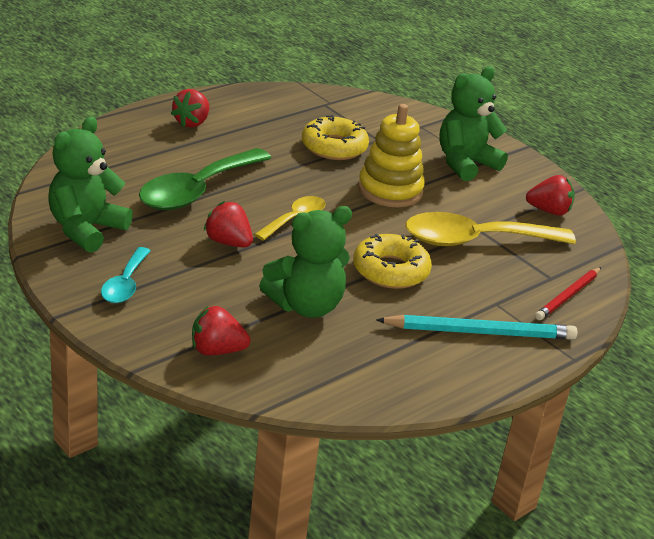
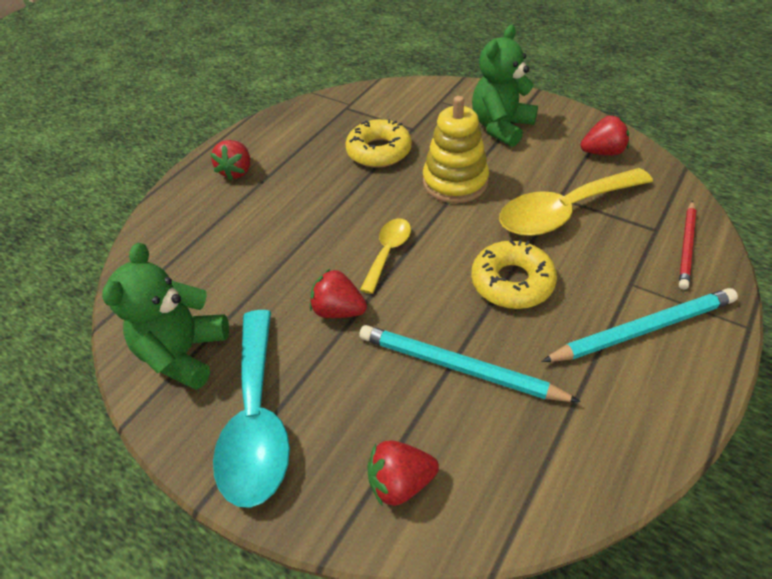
camera: 10 degrees left, 15 degrees up
(125, 284) = (257, 419): turquoise spoon -> turquoise spoon, size x1.86
(197, 190) = (277, 253): green spoon -> none
(306, 306) = (458, 367): green teddy bear -> turquoise pencil

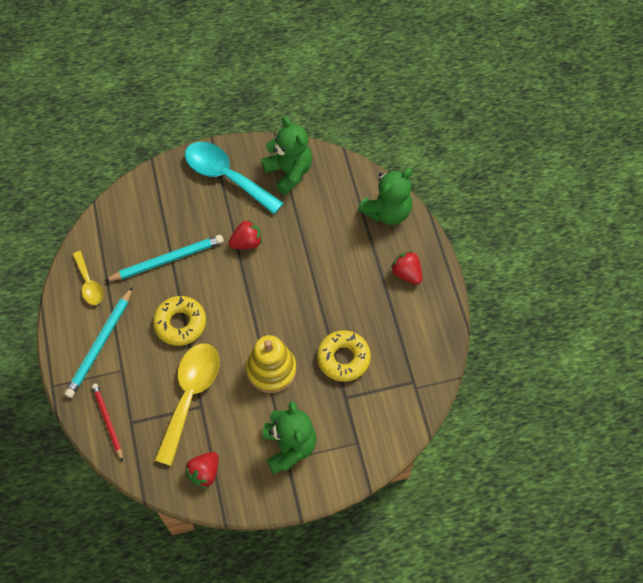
camera: 130 degrees right, 15 degrees up
(168, 229) = (387, 211): none -> green teddy bear
(388, 252) = (258, 291): yellow spoon -> yellow spoon (89, 283)
(400, 482) = (149, 201): red strawberry -> none

